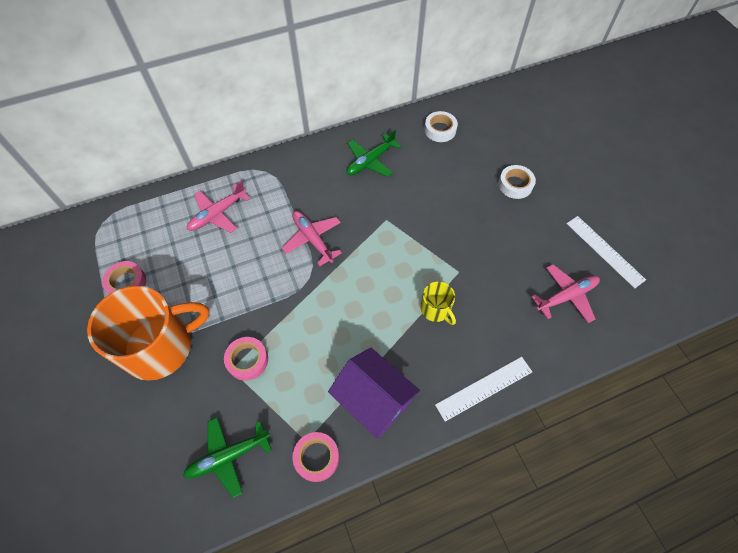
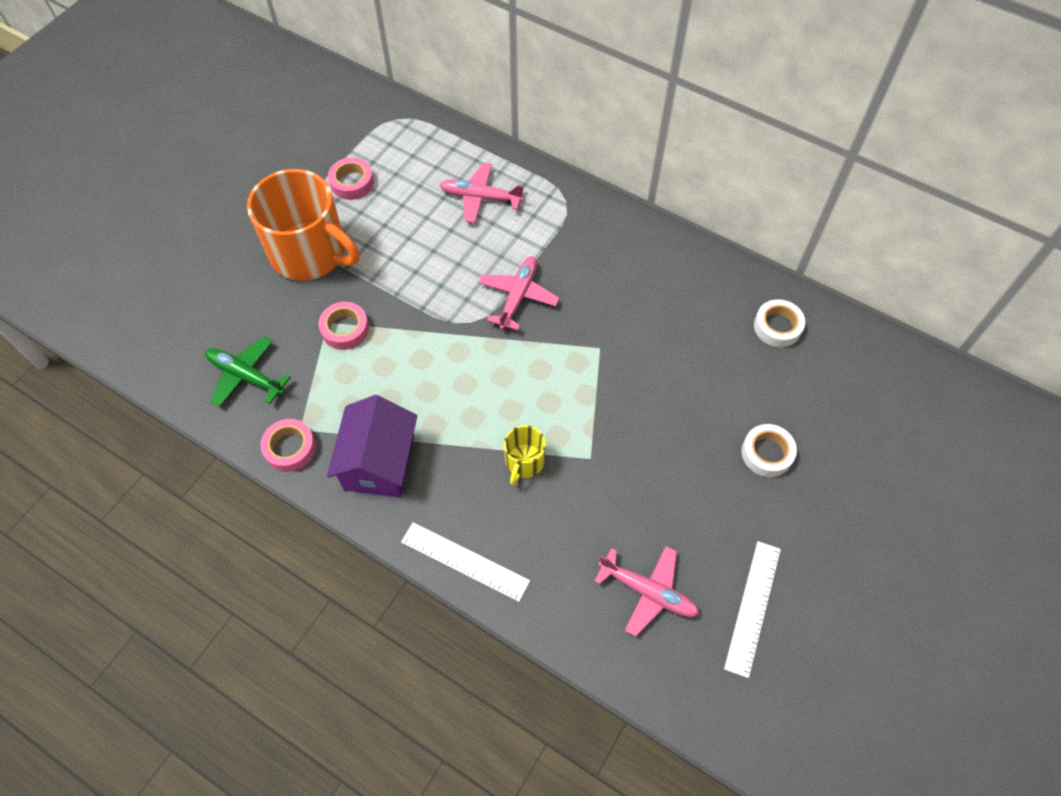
camera: 55 degrees right, 0 degrees up
(371, 161) = (666, 285): green plane -> none

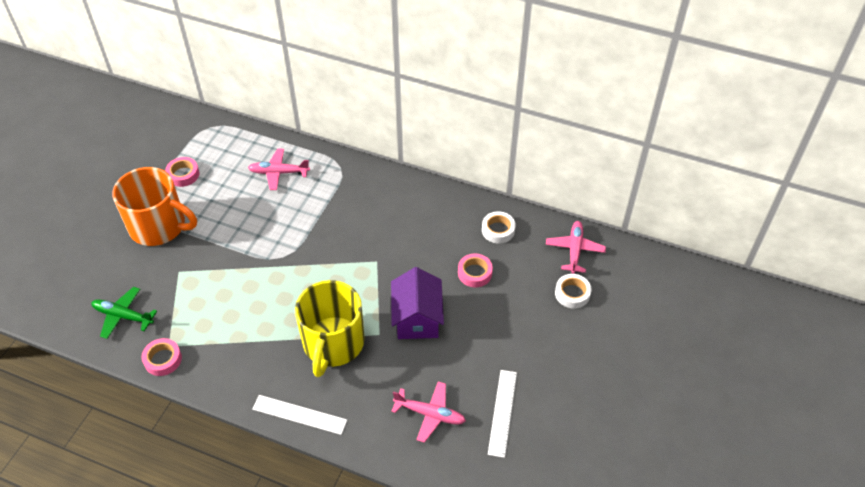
camera: 10 degrees left, 10 degrees down
(345, 329) = (192, 274): pink tape -> pink tape (474, 273)
(379, 462) = (229, 359): purple house -> purple house (417, 318)
(518, 297) = (314, 235): pink plane -> pink plane (574, 250)
(524, 462) = (333, 343): yellow mug -> yellow mug, size x2.21
(767, 453) = (500, 313): white tape -> white tape (572, 294)

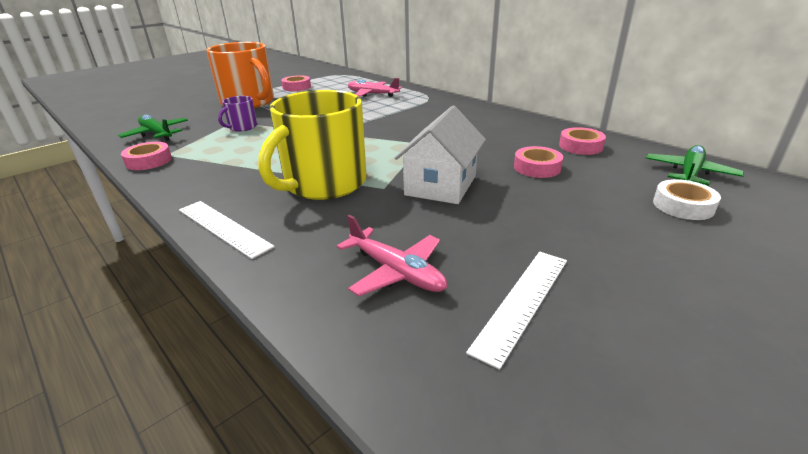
camera: 25 degrees right, 20 degrees down
(197, 279) = (242, 127): none -> purple mug
(417, 318) = (441, 185): purple house -> white house
(498, 230) = (580, 146): white tape -> pink tape
(574, 250) = (689, 173): pink plane -> green plane

